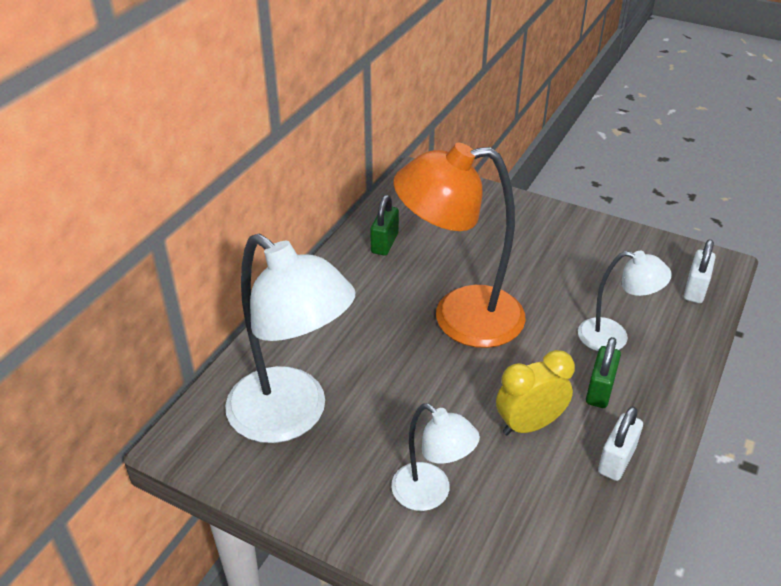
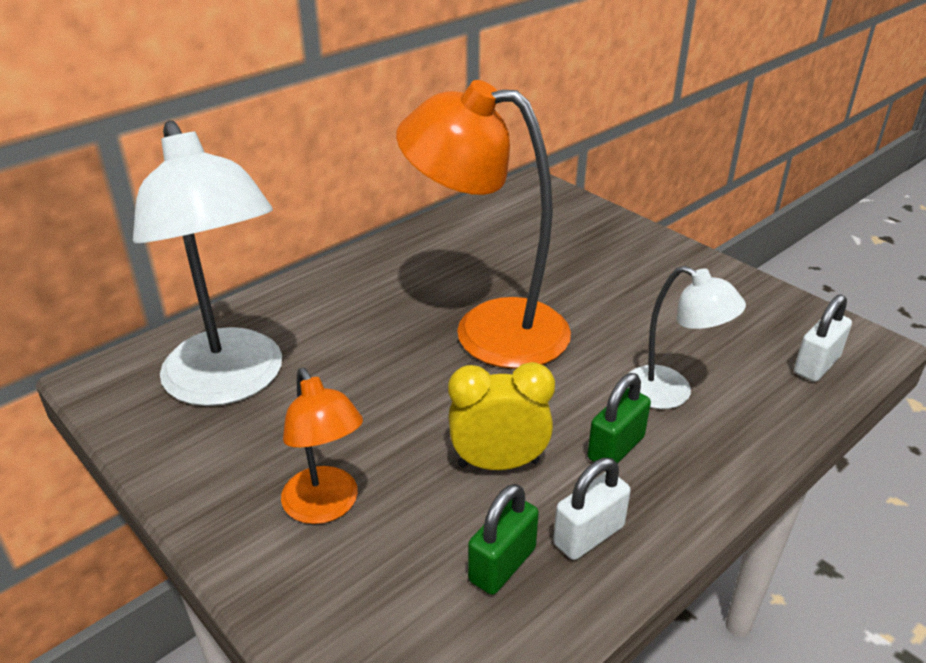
camera: 20 degrees right, 5 degrees down
(384, 243) = (452, 240): green padlock -> green padlock (502, 565)
(431, 494) = (326, 507): white lamp -> orange lamp

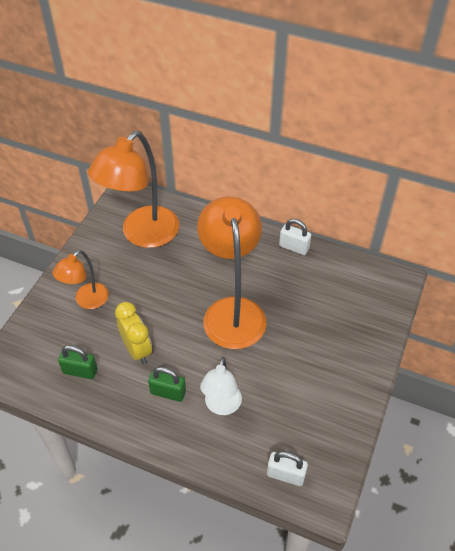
camera: 65 degrees right, 15 degrees up
(230, 383) = (142, 235): white lamp -> orange lamp
(588, 535) = (108, 397): white padlock -> white padlock (294, 247)

